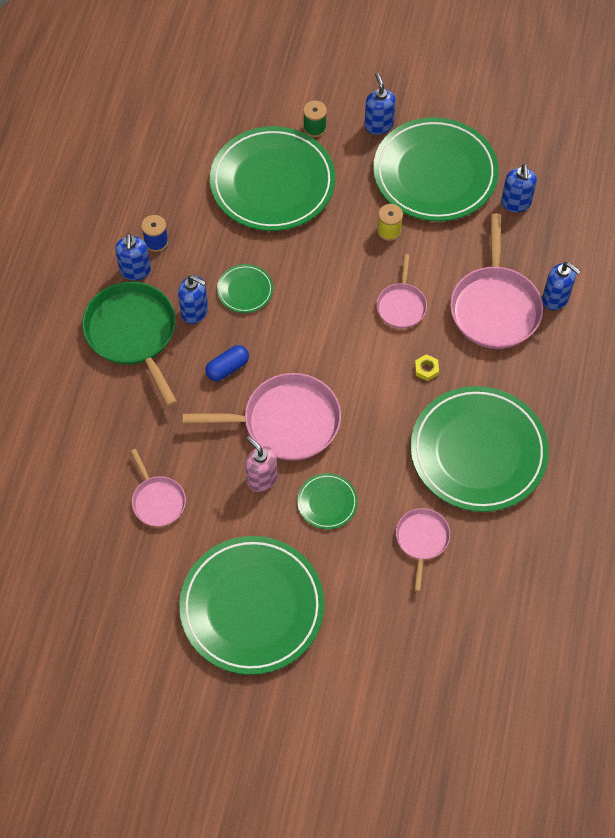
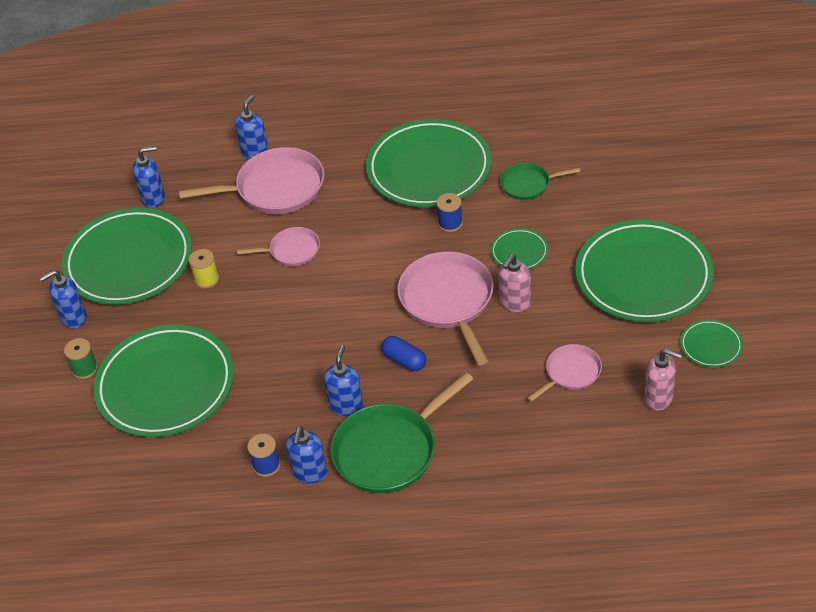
camera: 100 degrees left, 15 degrees down
(98, 566) = (658, 398): none -> pink soap dispenser
(135, 271) = (309, 473): blue soap dispenser -> blue soap dispenser turned 120 degrees clockwise
(245, 290) = (308, 371): green plate -> green plate (711, 346)
(390, 451) = (450, 223): none -> blue spool
(422, 540) = (528, 184): pink pan -> green pan
(426, 369) = (356, 218): yellow nut -> none

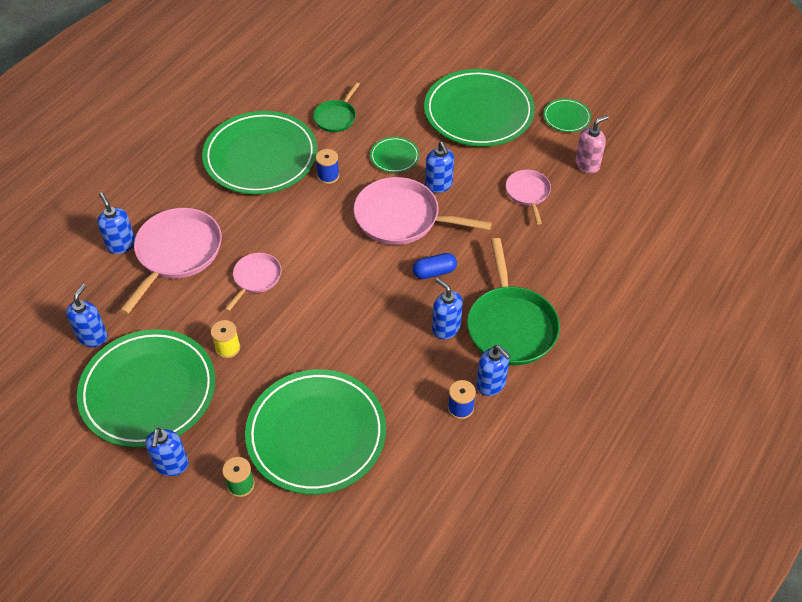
camera: 60 degrees left, 5 degrees up
(515, 303) = (439, 185): pink soap dispenser -> blue soap dispenser

